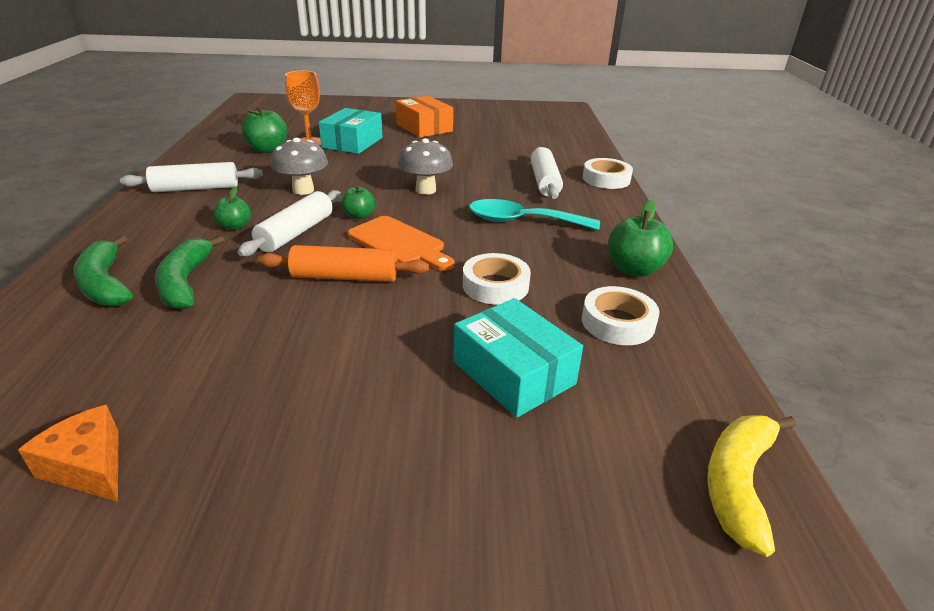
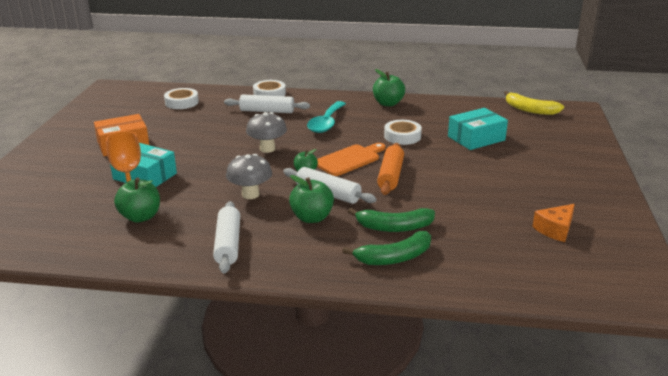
camera: 80 degrees left, 5 degrees down
(235, 226) = (312, 218): green apple -> green apple, size x1.64
(618, 322) = (436, 114): white tape -> white tape (181, 102)

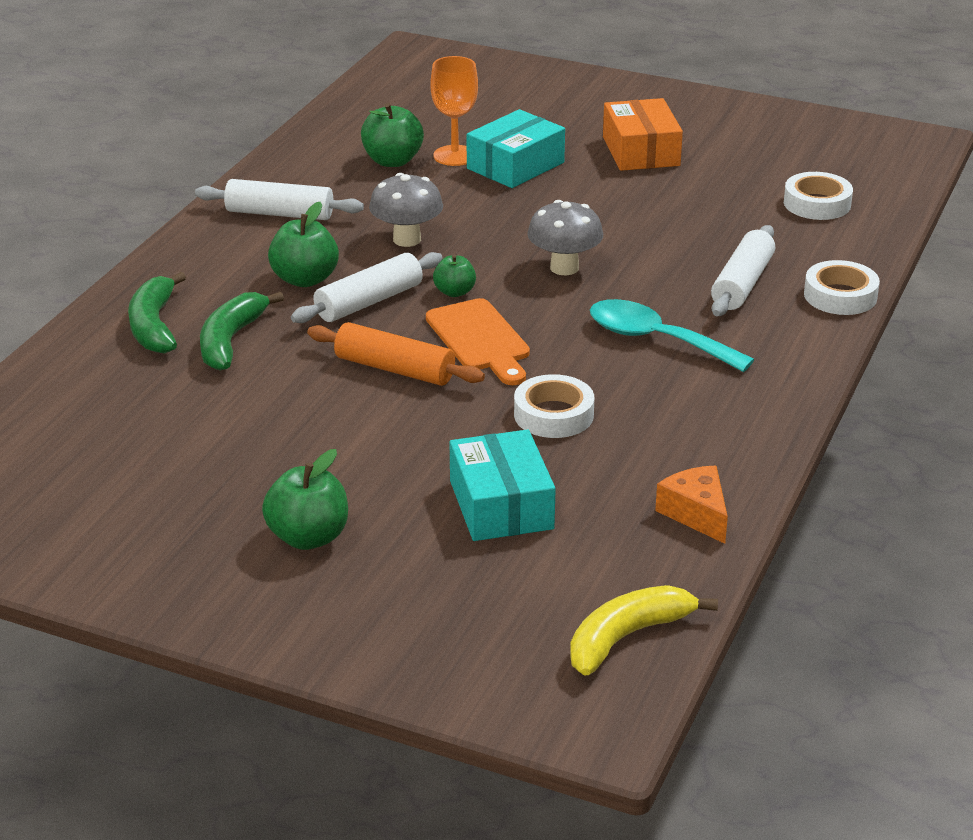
camera: 105 degrees right, 5 degrees up
(388, 103) = (738, 432): green apple -> green apple (308, 537)
(555, 229) = (113, 488): orange cheese -> orange cheese (696, 513)

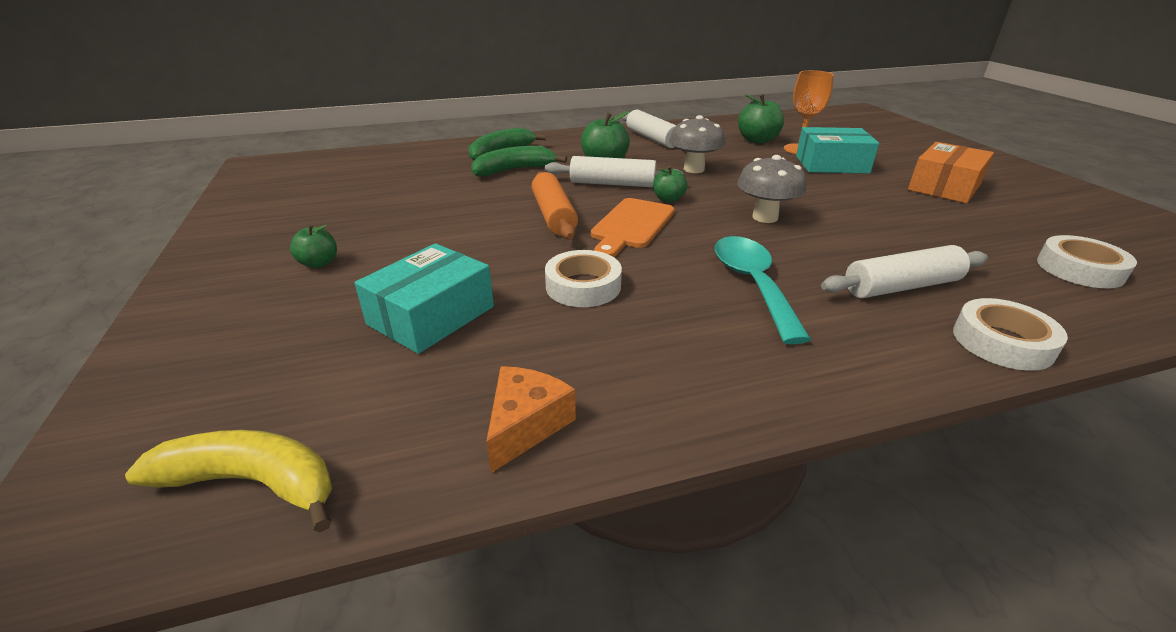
camera: 50 degrees right, 0 degrees up
(308, 537) = (319, 263): green apple -> green apple, size x0.61

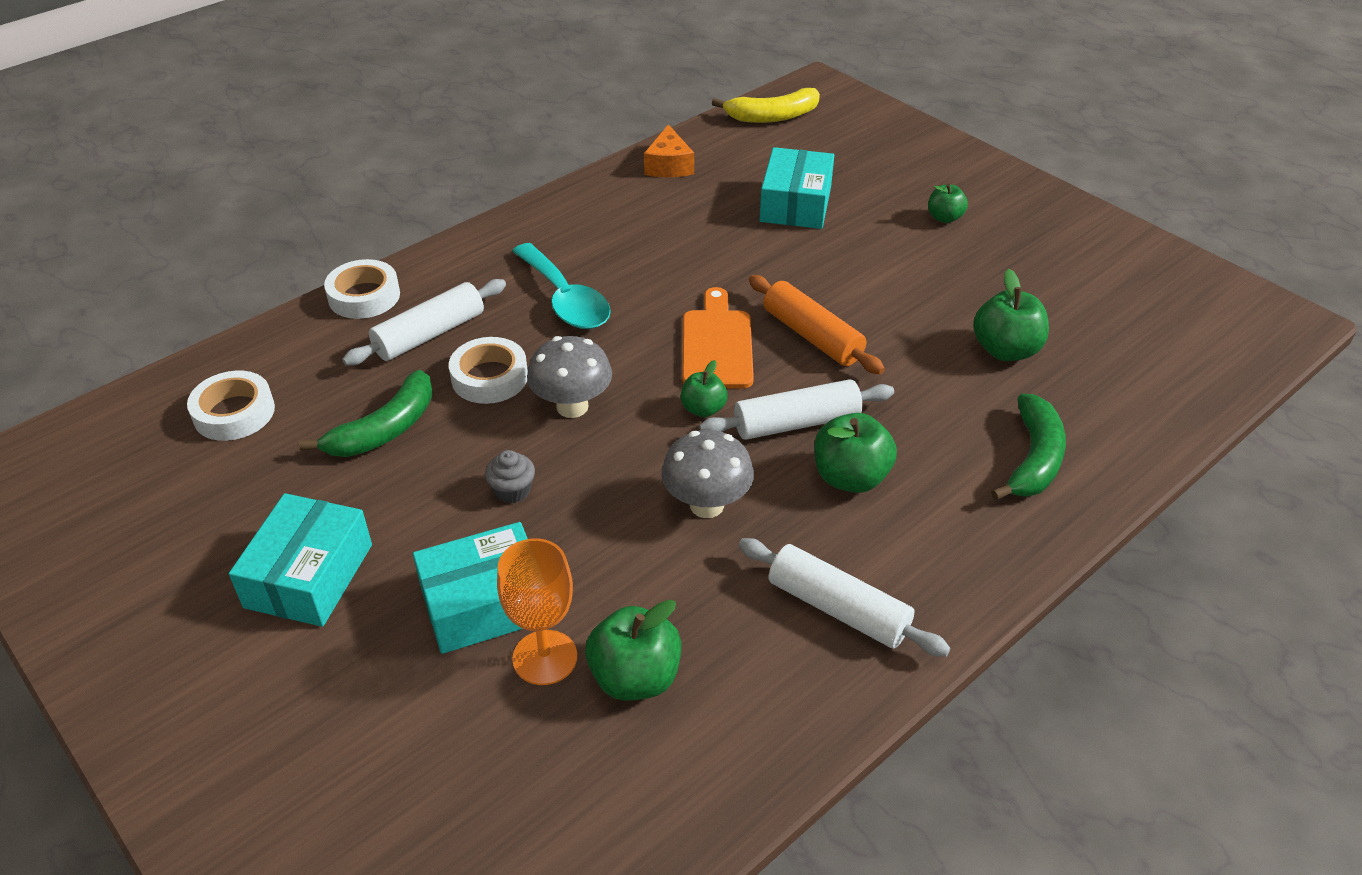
camera: 155 degrees right, 10 degrees up
(438, 185) = (1005, 350): none -> green apple
(514, 170) = (956, 414): green banana -> green banana (385, 429)
(583, 286) = (707, 257): white tape -> white tape (489, 377)
(815, 192) = (512, 490): none -> grey cupcake
(944, 187) = (309, 575): orange box -> turquoise box

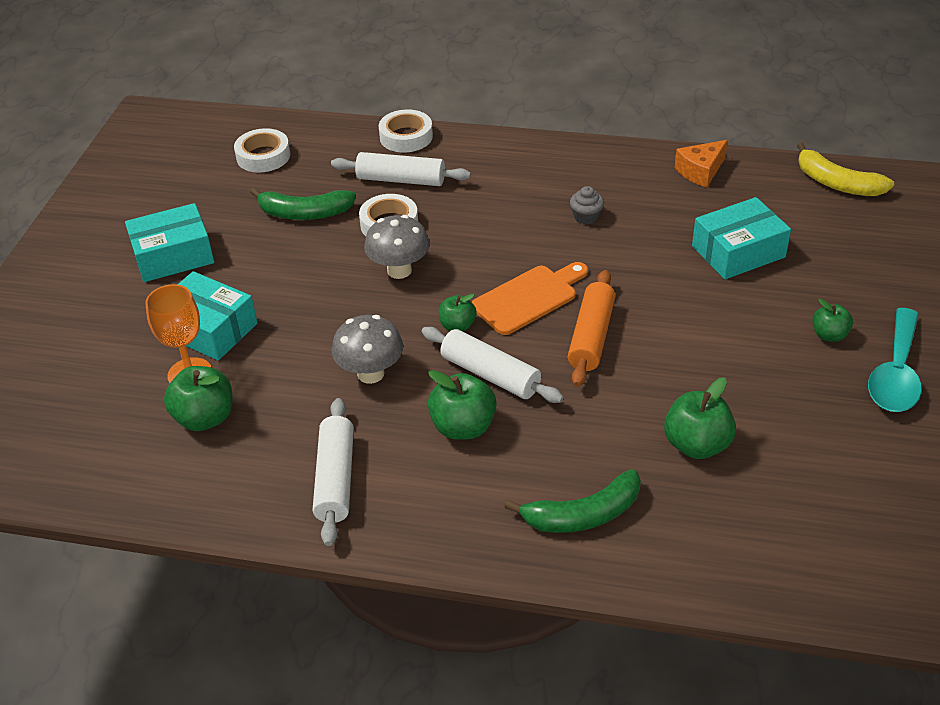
camera: 55 degrees right, 0 degrees up
(512, 490) = (304, 288): grey cupcake -> grey cupcake (586, 217)
(565, 299) = (496, 210): turquoise spoon -> turquoise spoon (895, 374)

